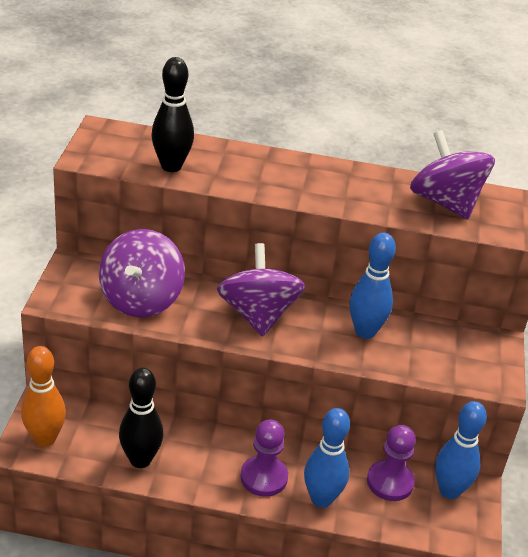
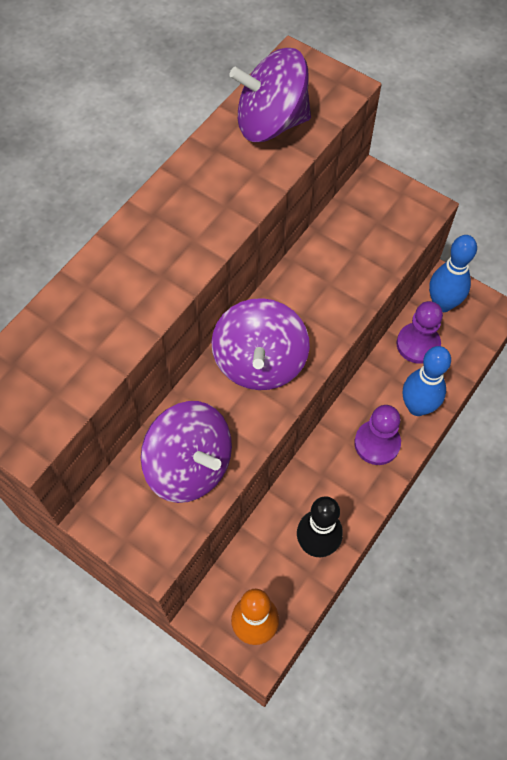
camera: 60 degrees left, 25 degrees up
(171, 166) = (90, 352): black bowling pin -> none
(258, 314) = (260, 362): purple spinning top -> purple spinning top turned 105 degrees counterclockwise
(365, 331) = (321, 279): blue bowling pin -> none

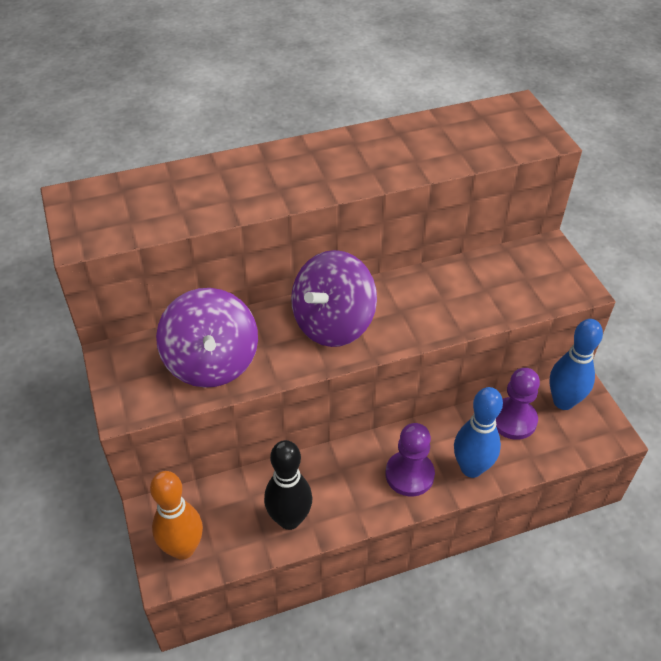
camera: 35 degrees right, 15 degrees down
(271, 123) = (459, 135): purple spinning top -> none

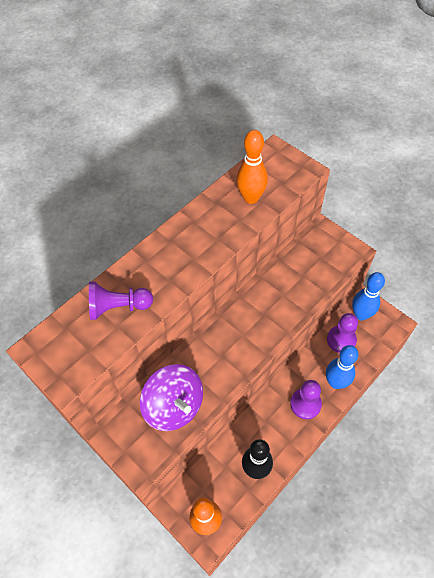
camera: 25 degrees left, 10 degrees up
(196, 193) = (118, 307): none -> purple pawn
(333, 323) = (230, 342): purple spinning top -> none
(447, 144) = (251, 198): none -> orange bowling pin

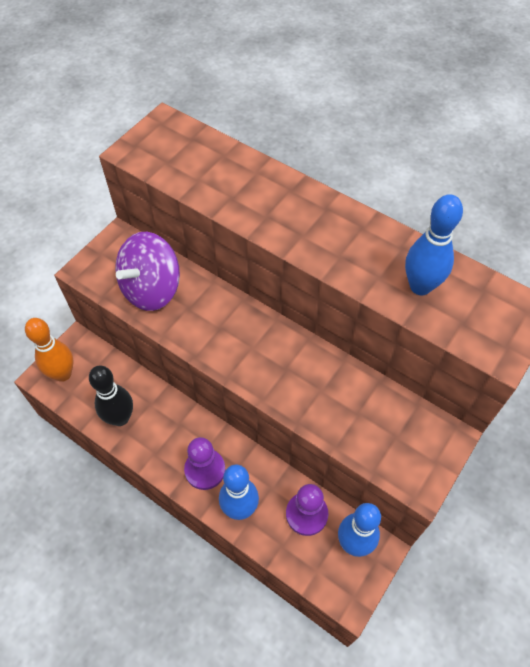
camera: 80 degrees right, 0 degrees up
(118, 307) = (222, 176): purple pawn -> none
(251, 198) = (420, 286): orange bowling pin -> blue bowling pin

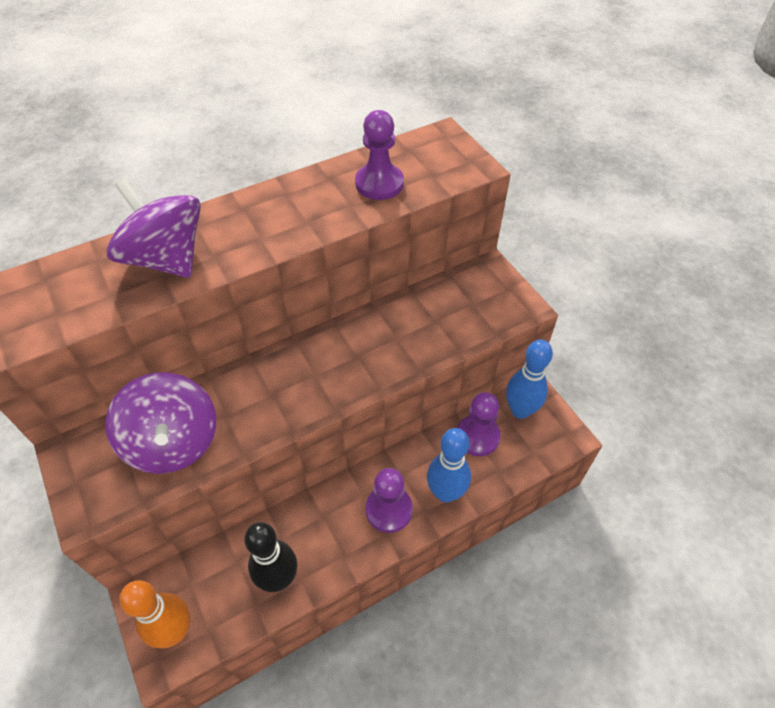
camera: 65 degrees left, 5 degrees down
(247, 191) = (166, 258): none -> purple spinning top
(420, 286) = (379, 183): blue bowling pin -> purple pawn

